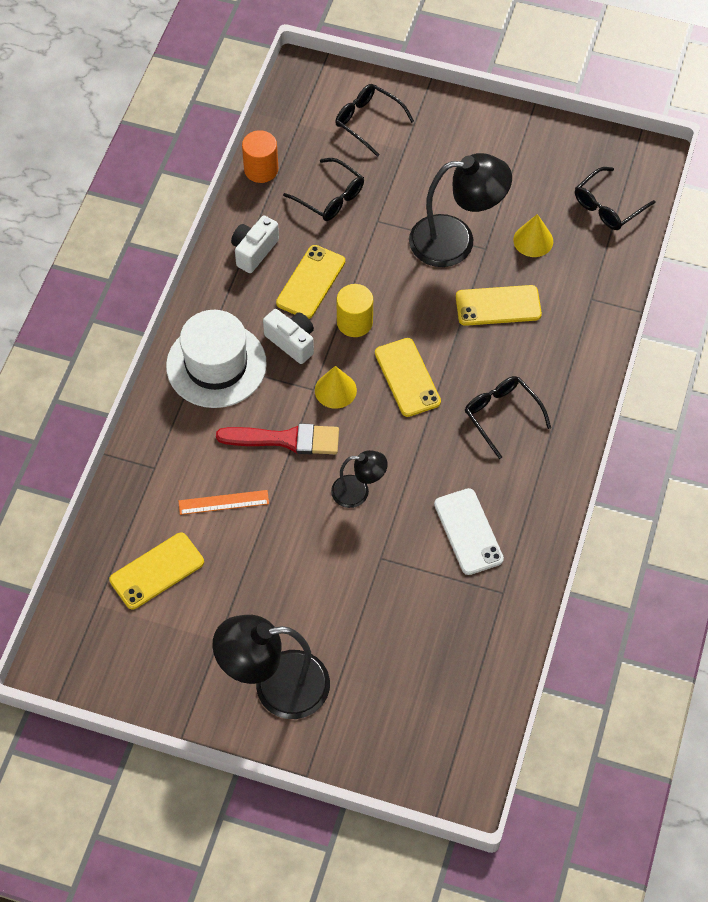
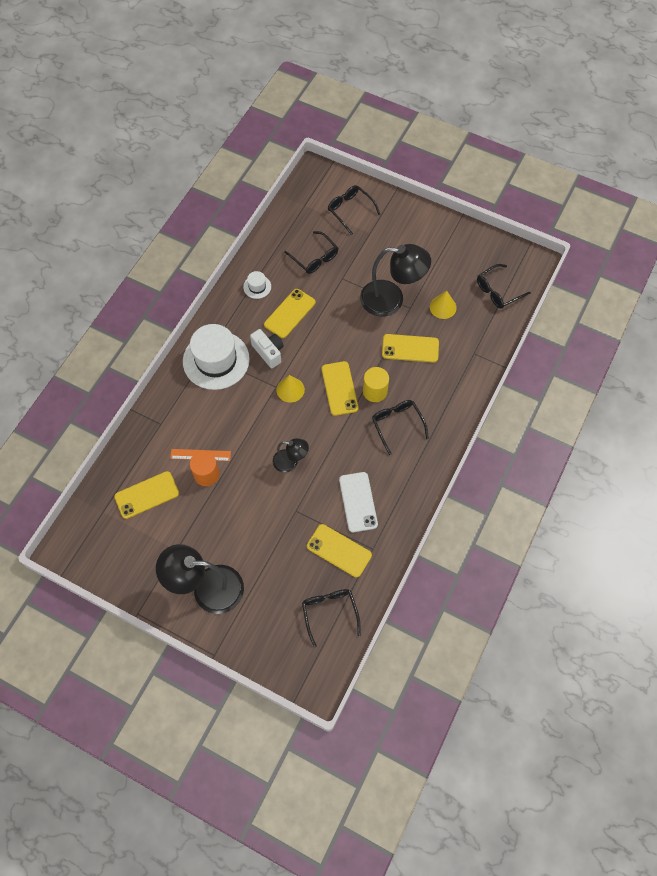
camera: 10 degrees right, 5 degrees up
(254, 251) = (257, 287): white camera -> white hat
(261, 169) = (273, 232): orange cylinder -> orange cylinder (206, 474)
(286, 439) = (250, 418): red brush -> none
(354, 322) = (312, 345): yellow cylinder -> yellow cylinder (375, 391)
(455, 603) = (339, 550): none -> yellow phone
(460, 690) = (329, 612): none -> black glasses

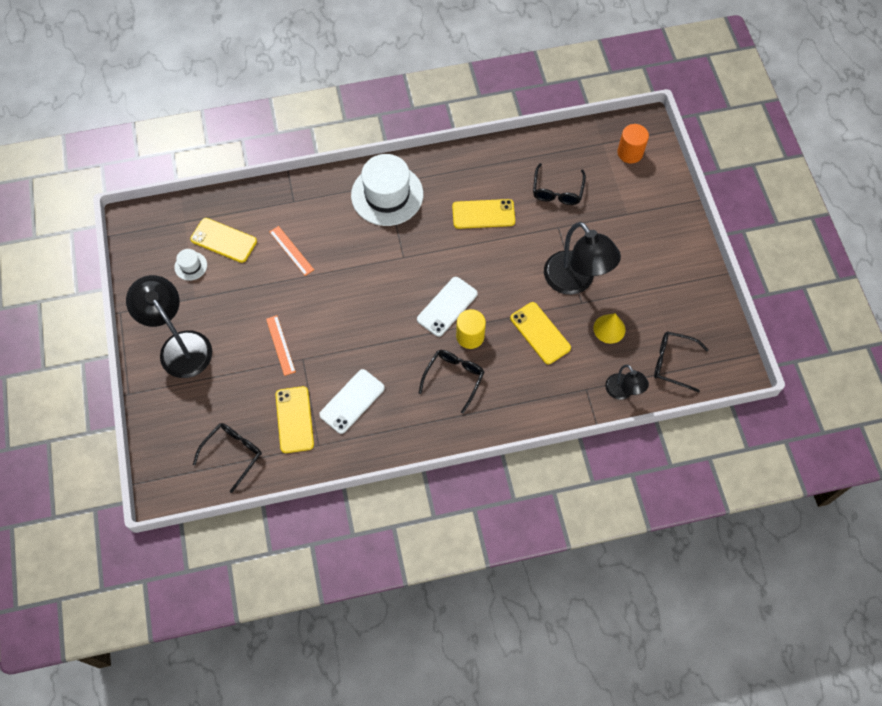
camera: 50 degrees right, 0 degrees up
(206, 474) = (278, 268): orange cylinder -> orange cylinder (630, 153)
(257, 287) = (485, 170): white hat -> white hat (190, 266)
(268, 352) = (431, 227): white camera -> none
(271, 517) = (280, 345): none -> orange ruler
(290, 389) = (411, 270): yellow cone -> none
(290, 462) = (343, 321): black lamp -> black lamp (622, 392)
(339, 388) = (447, 306): yellow phone -> white phone
(350, 210) = (634, 181): black glasses -> none

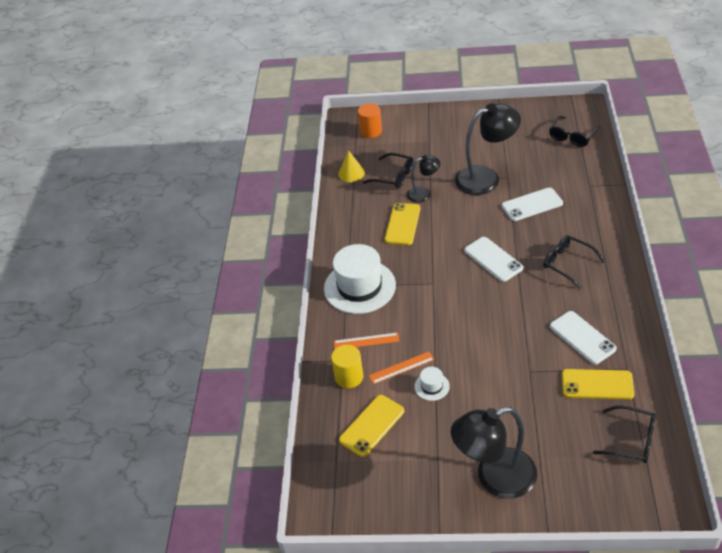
camera: 70 degrees left, 20 degrees down
(190, 266) = (396, 459): white hat -> white hat (432, 386)
(233, 454) = (631, 440): black glasses -> black glasses turned 150 degrees clockwise
(280, 345) = (510, 387): orange ruler -> orange ruler (366, 341)
(470, 336) = (527, 248): yellow cylinder -> yellow cylinder (349, 377)
(540, 333) = (532, 205): yellow phone -> white phone
(609, 329) = (535, 165): yellow cone -> yellow cone (351, 173)
(622, 392) = (594, 166): black lamp -> black lamp (424, 193)

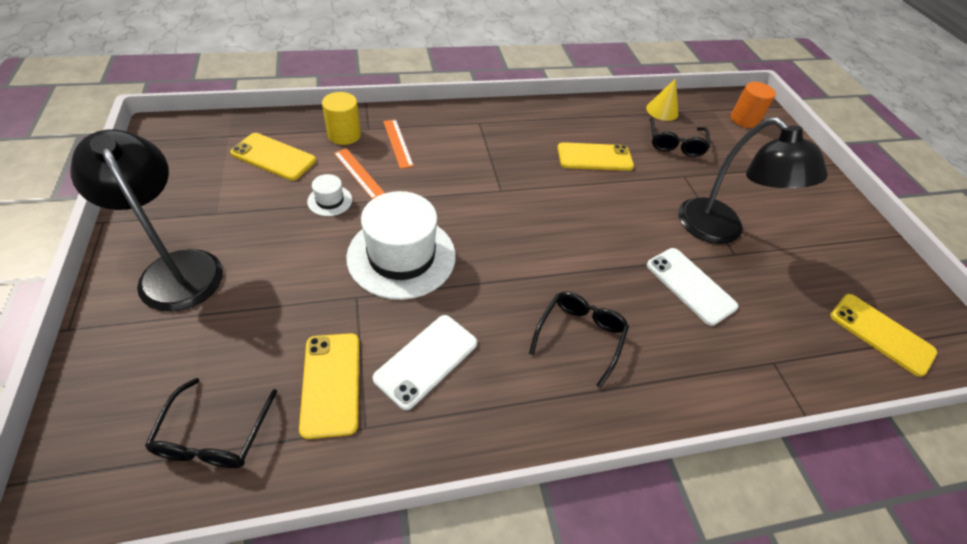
camera: 65 degrees right, 5 degrees up
(359, 287) = (480, 131): white hat -> white hat (401, 256)
(424, 193) = (657, 172): black lamp -> none
(493, 259) = (561, 246): white phone -> none
(572, 136) = (881, 334): black glasses -> yellow phone

